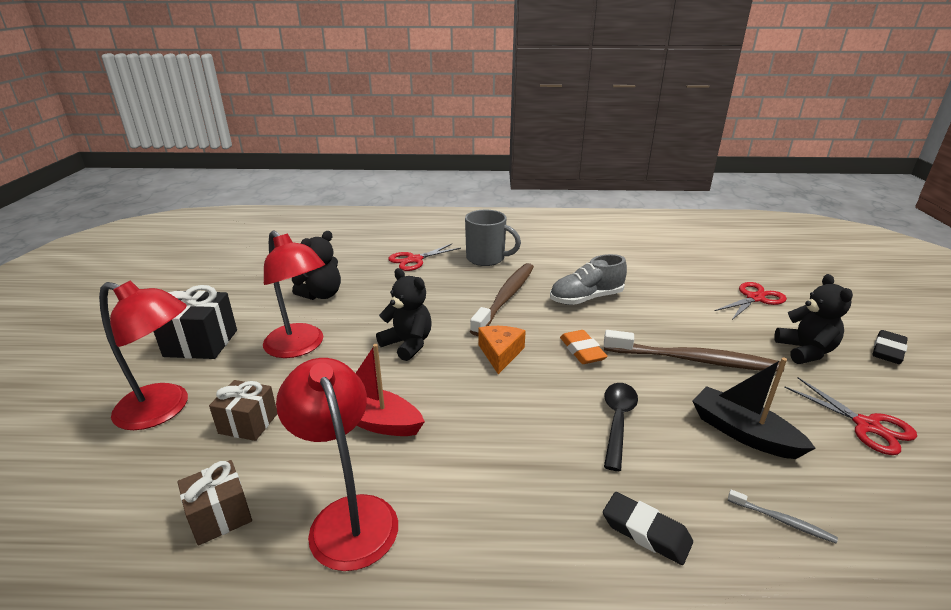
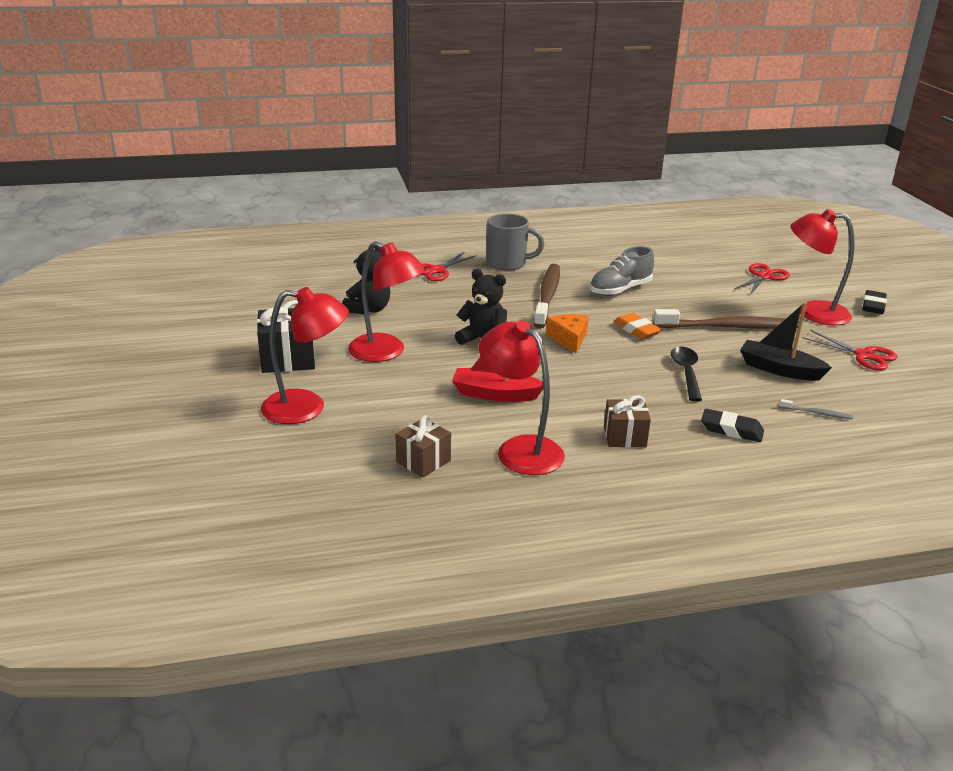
camera: 15 degrees left, 0 degrees up
(248, 423) = (391, 408): brown gift -> brown gift (624, 437)
(805, 351) = (812, 312): black teddy bear -> red lamp

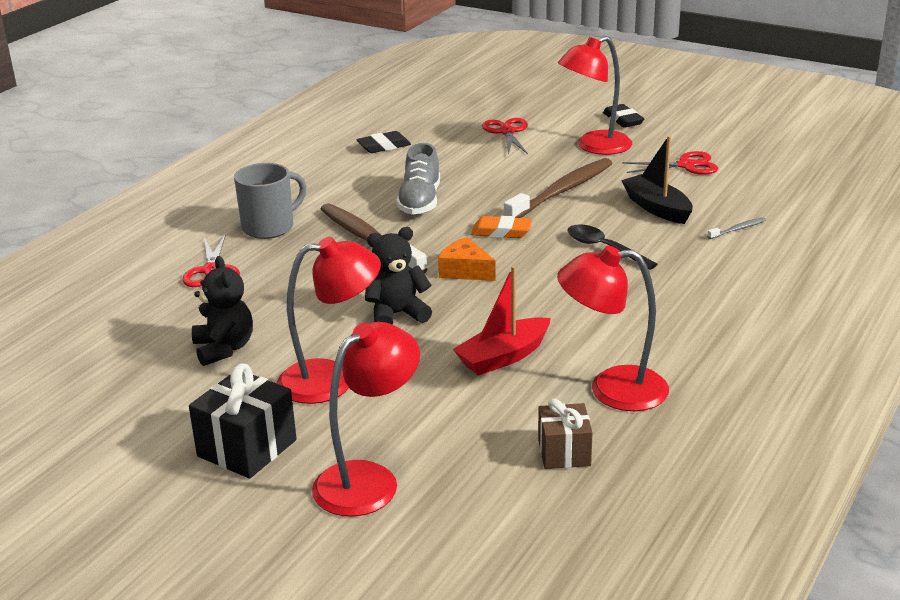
camera: 45 degrees left, 0 degrees up
(624, 437) = (661, 328): brown gift -> none
(731, 430) = (714, 276): black eraser -> black eraser (384, 146)
(779, 369) = (657, 208): black boat -> black boat turned 75 degrees clockwise

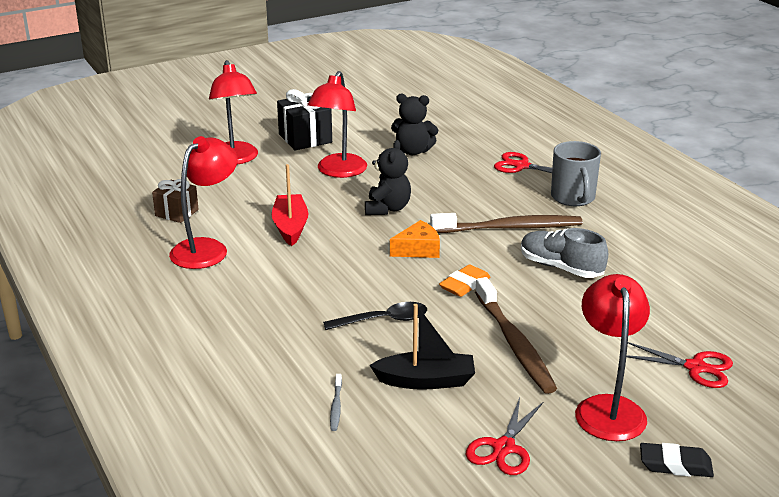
camera: 120 degrees right, 0 degrees up
(384, 146) = (707, 286): black eraser -> none

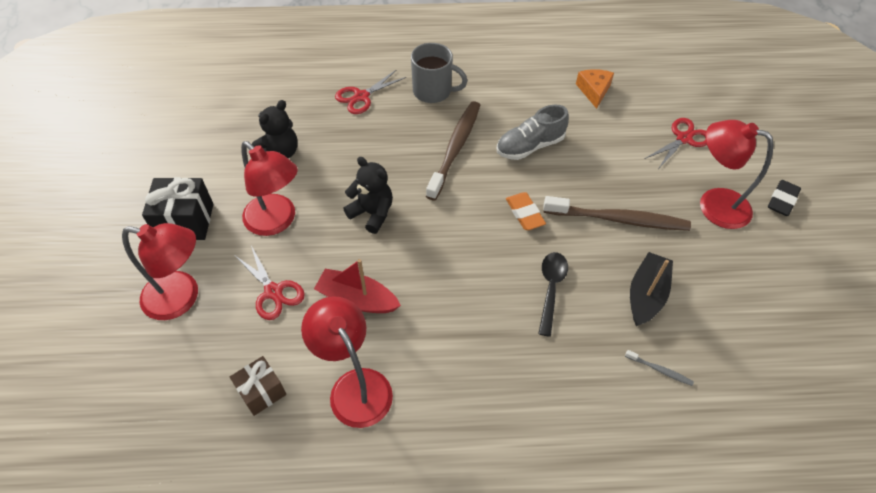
camera: 65 degrees left, 25 degrees up
(418, 249) = (454, 220): orange cheese -> orange cheese (594, 91)
(504, 448) = (741, 282): red scissors -> red scissors (273, 292)

